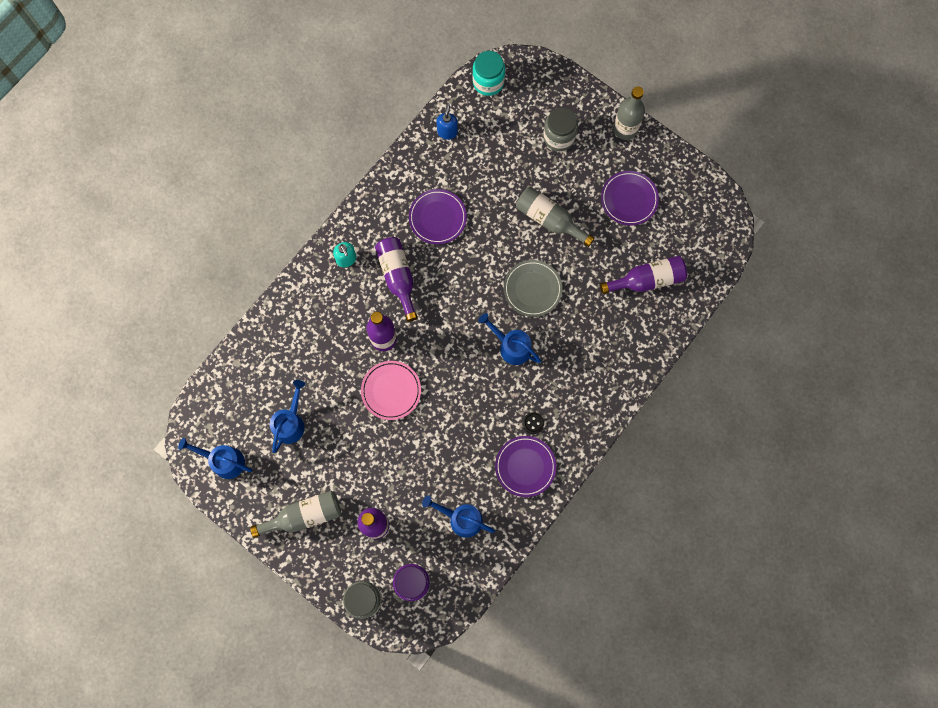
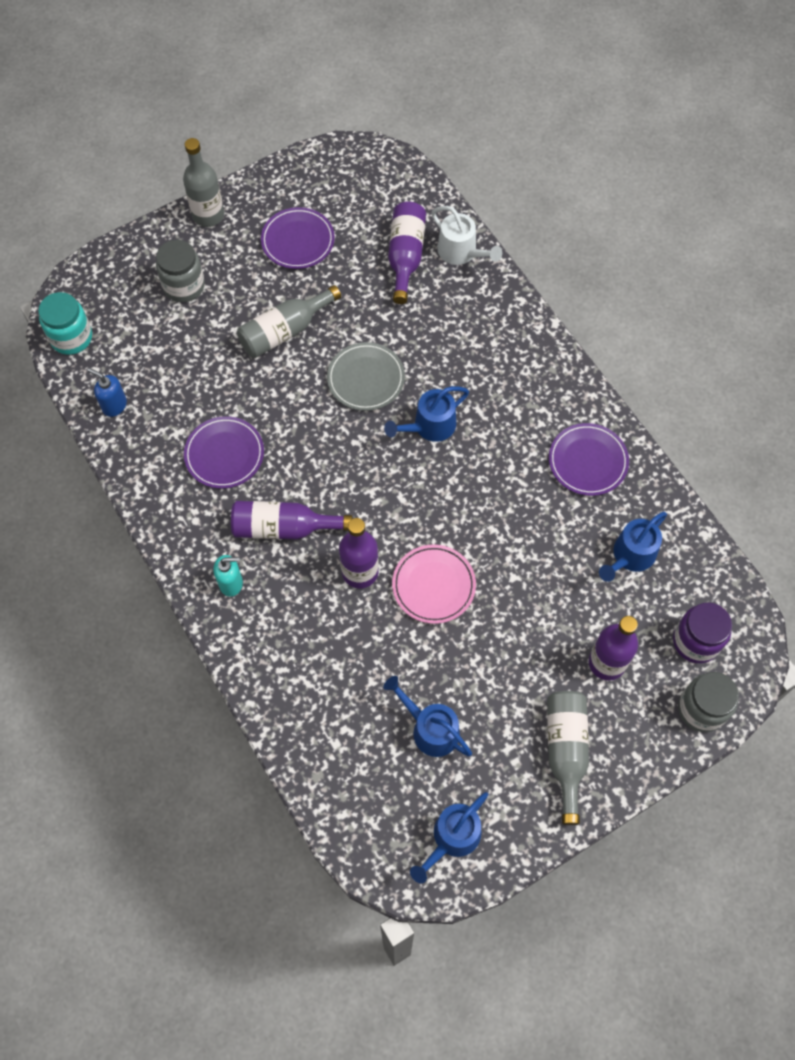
camera: 70 degrees left, 10 degrees down
(533, 423) = (536, 434): black button -> none
(667, 319) = (461, 252): none -> white watering can

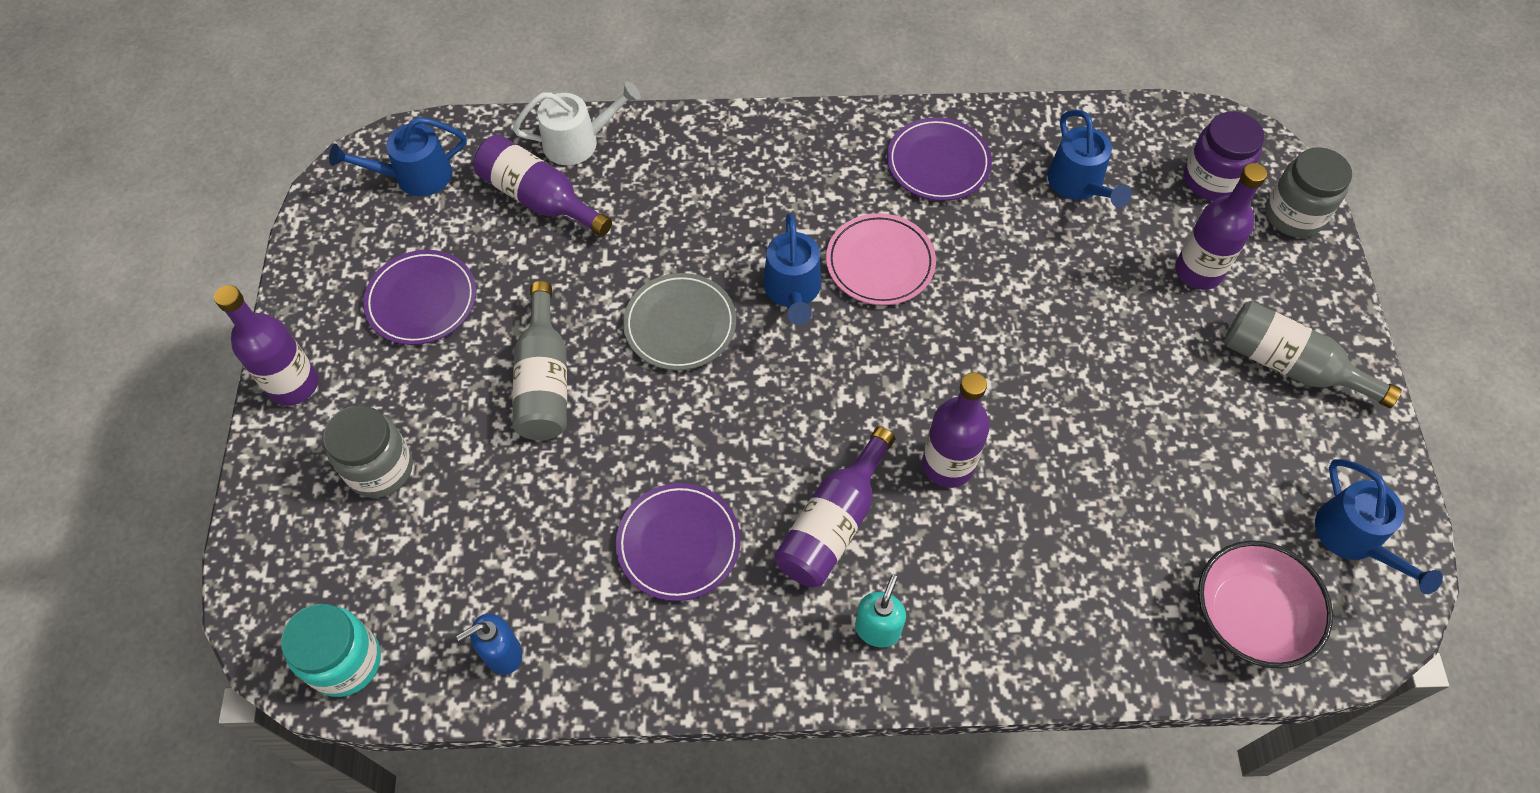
camera: 60 degrees left, 5 degrees down
(208, 215) = (293, 385): grey bottle -> purple bottle
(358, 791) = (1249, 616): none -> pink bowl
(430, 728) = (1199, 491): blue watering can -> blue watering can (414, 176)
(433, 585) = (1010, 393): pink plate -> pink plate (880, 262)

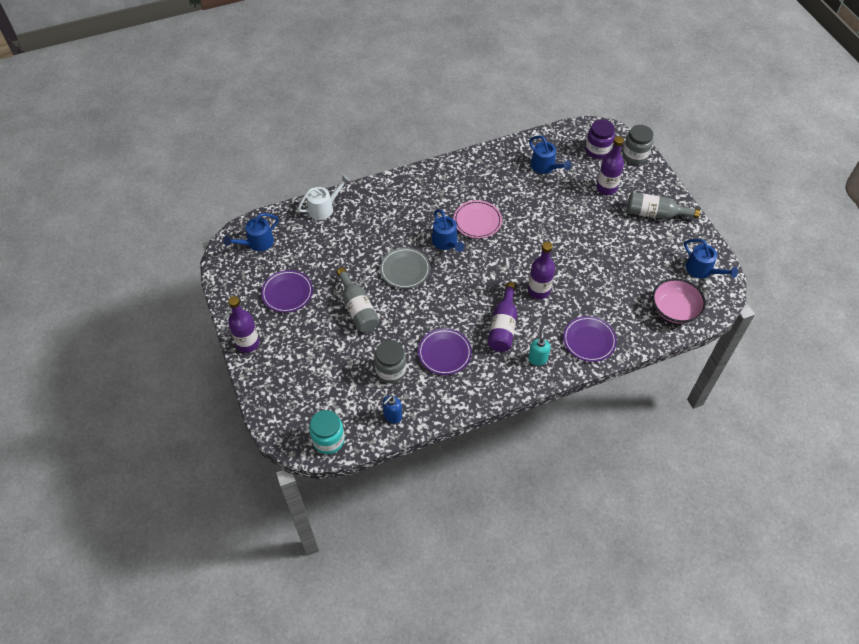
camera: 20 degrees left, 5 degrees down
(380, 468) = (304, 364): grey jar -> grey jar (391, 371)
(539, 198) = (318, 236): purple bottle -> none
(938, 163) = (484, 174): purple plate -> purple plate (589, 340)

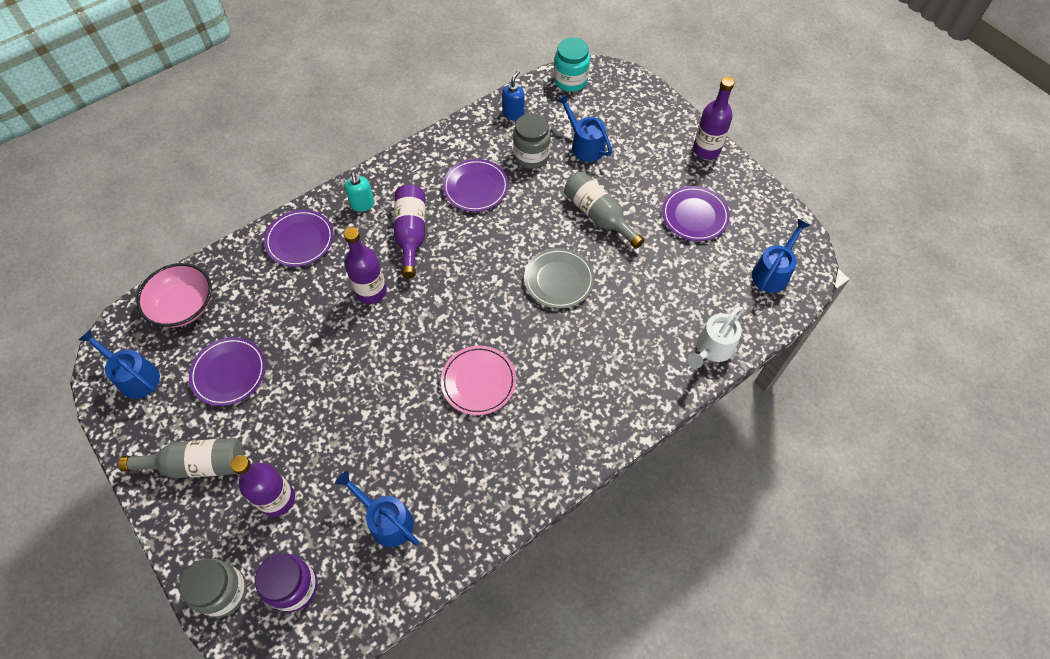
camera: 165 degrees right, 5 degrees up
(446, 243) = (515, 334): blue watering can -> blue watering can (584, 145)
(639, 259) = (229, 373): none -> purple plate

